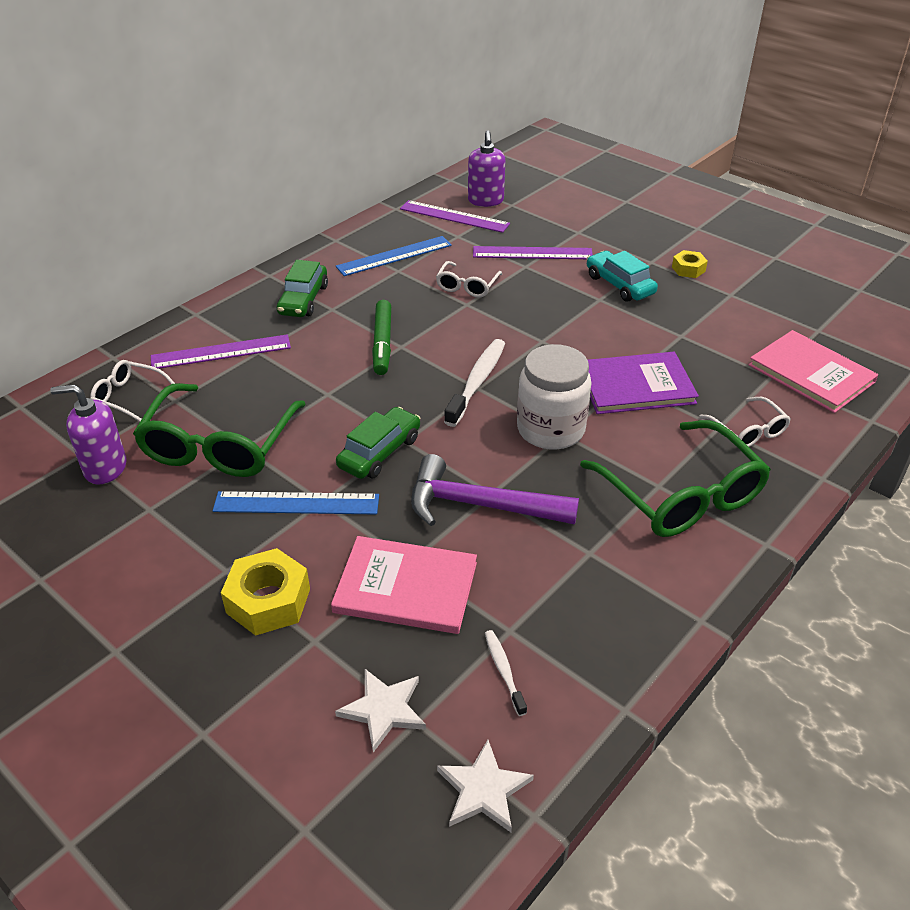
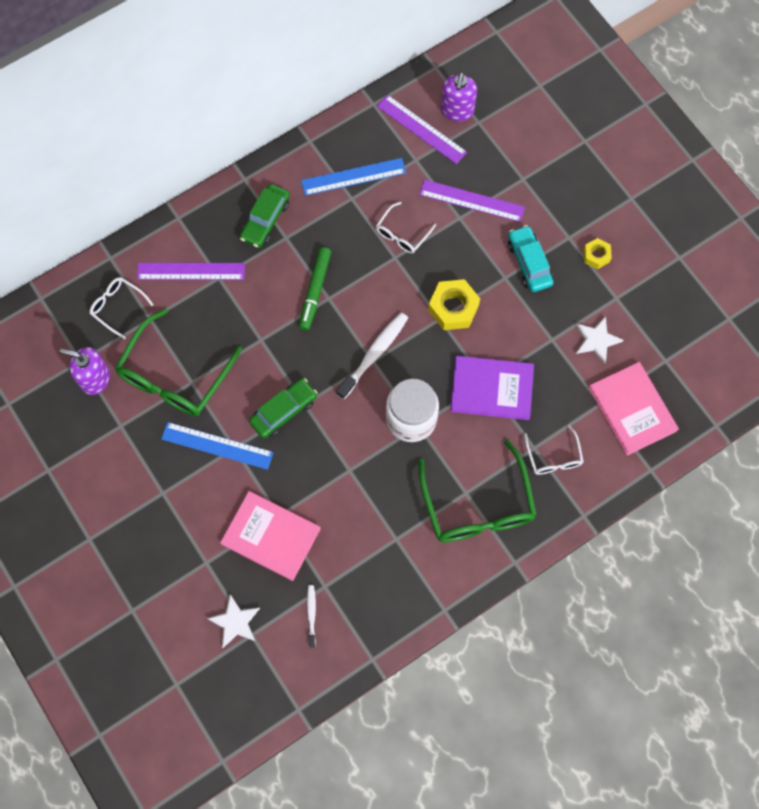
camera: 15 degrees right, 30 degrees up
(268, 601) = (184, 524): yellow nut -> yellow nut (453, 308)
(479, 505) = (338, 479): purple hammer -> none
(483, 790) = (276, 687): white star -> white star (596, 340)

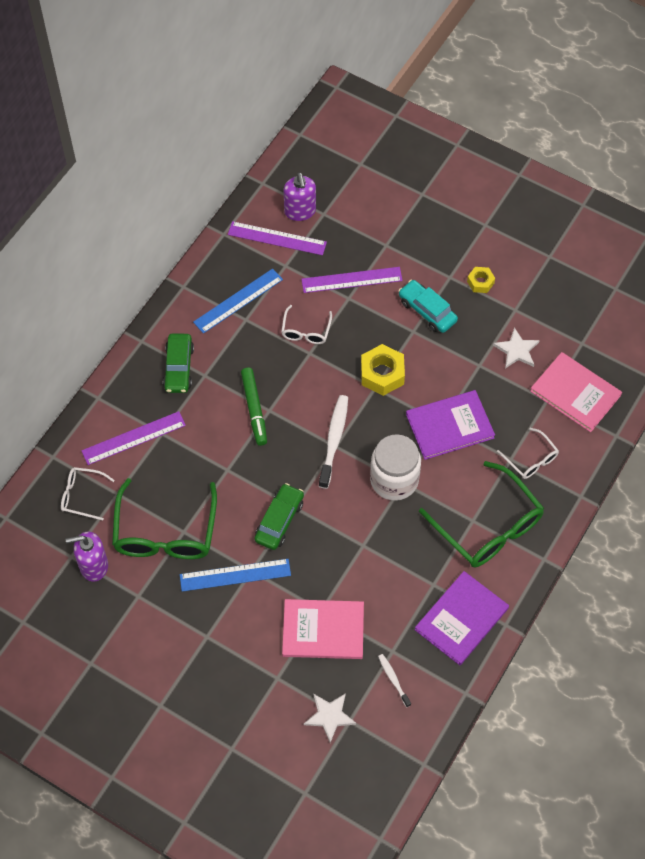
camera: 25 degrees left, 10 degrees down
(405, 585) = (461, 619): none -> purple book

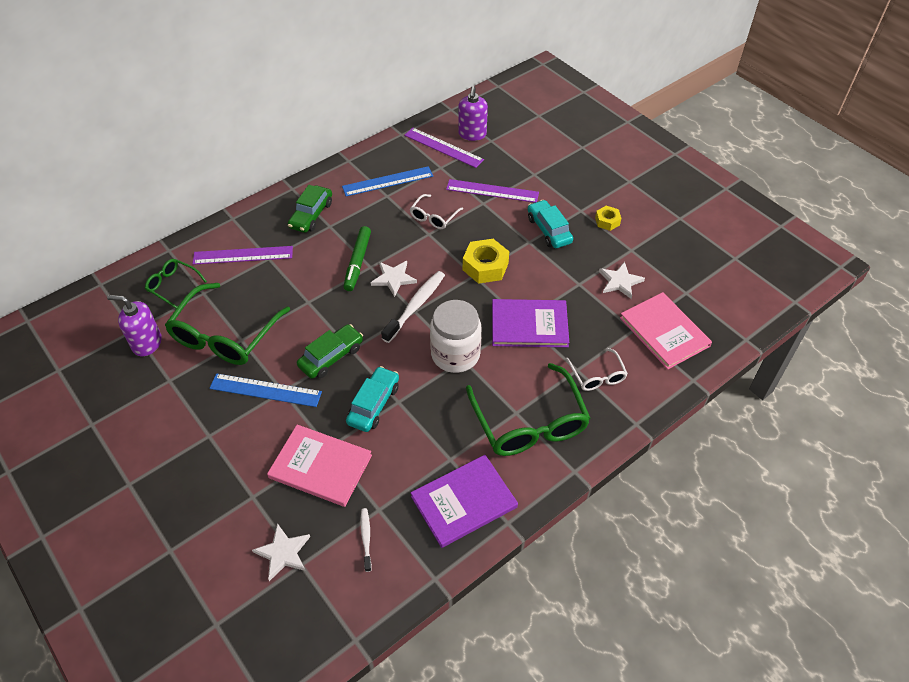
camera: 20 degrees right, 10 degrees down
(82, 495) = (173, 286): white glasses -> green glasses
(298, 416) = (393, 278): none -> white star
(342, 555) = (374, 404): none -> turquoise car

